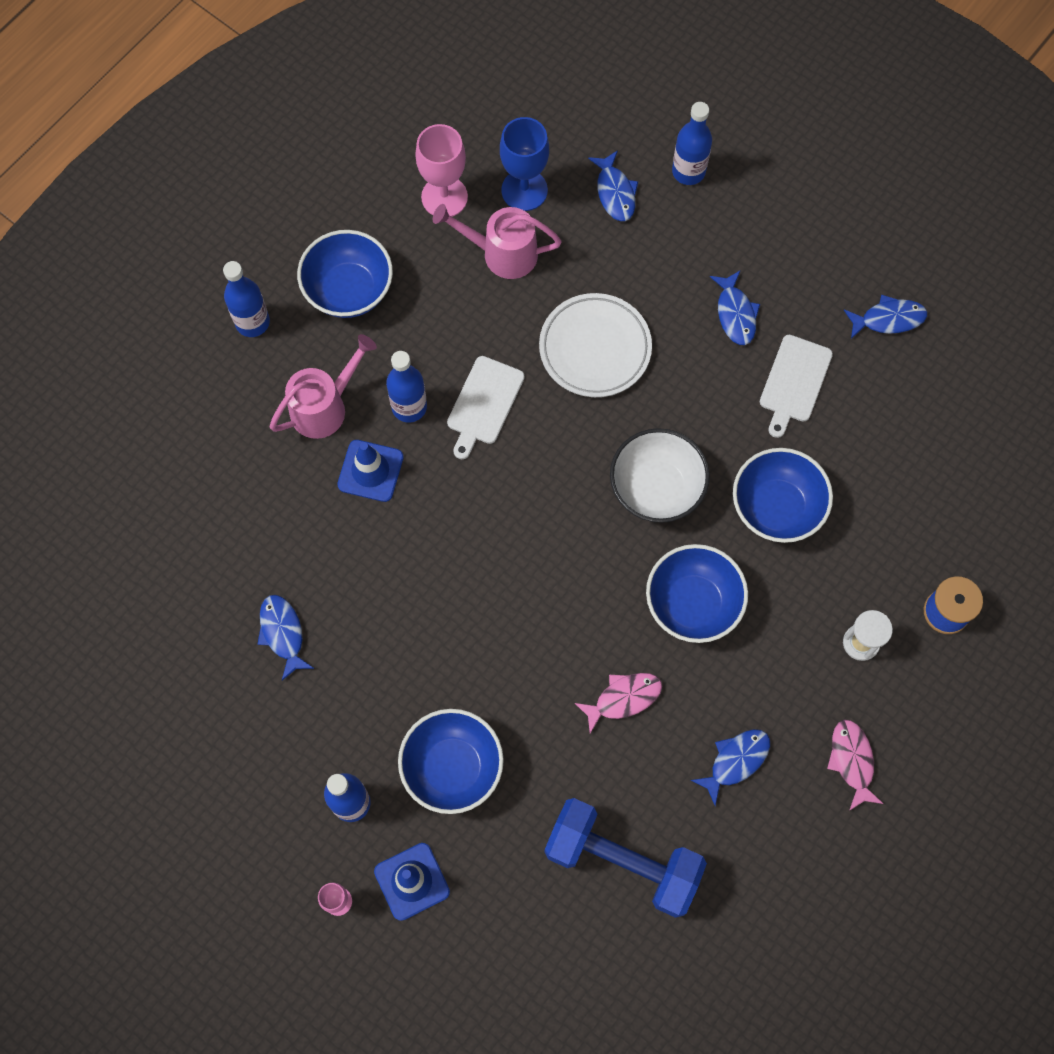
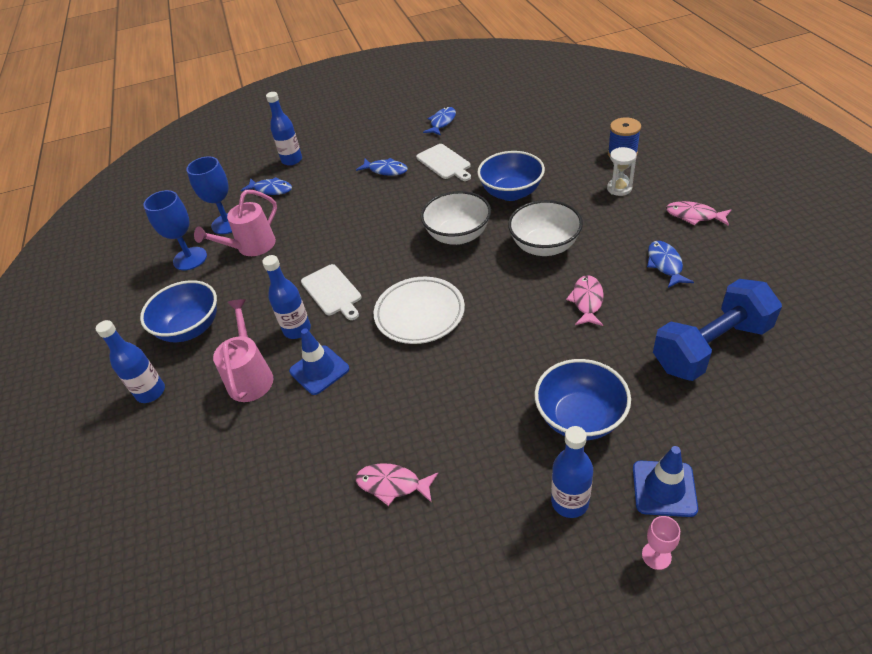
camera: 50 degrees left, 25 degrees down
(283, 633) = (392, 485): blue fish -> pink fish
(444, 197) = (190, 258): pink goblet -> blue goblet
(595, 348) = (349, 229): white plate -> white plate (419, 314)
(692, 604) = (544, 246): blue bowl -> white bowl

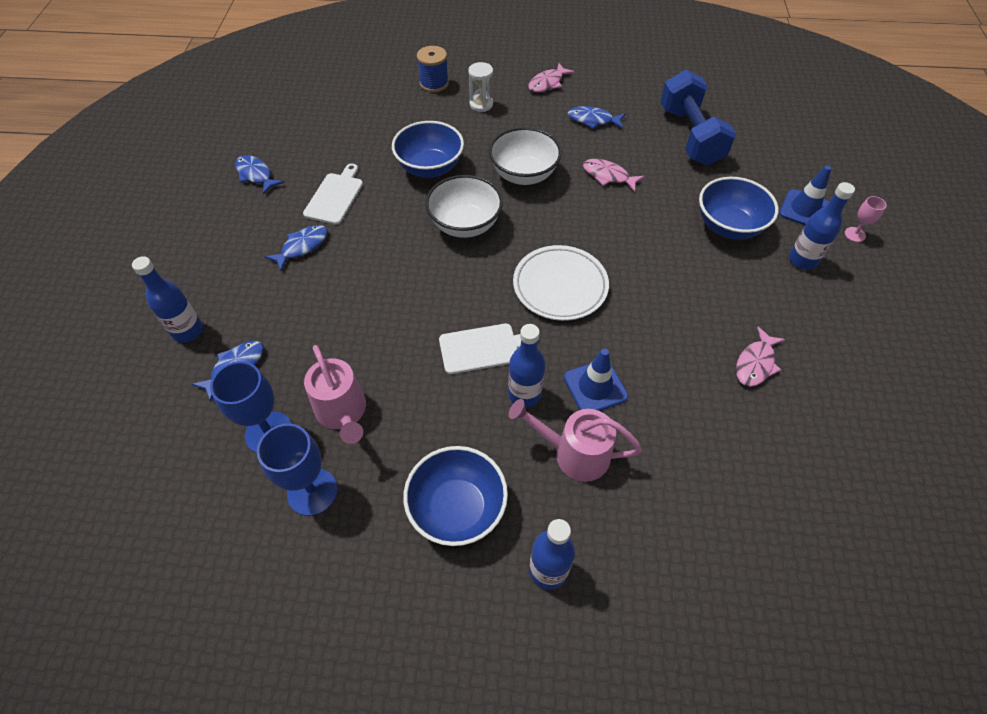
camera: 75 degrees left, 10 degrees up
(444, 163) = (335, 196): white cutting board -> white cutting board turned 60 degrees counterclockwise

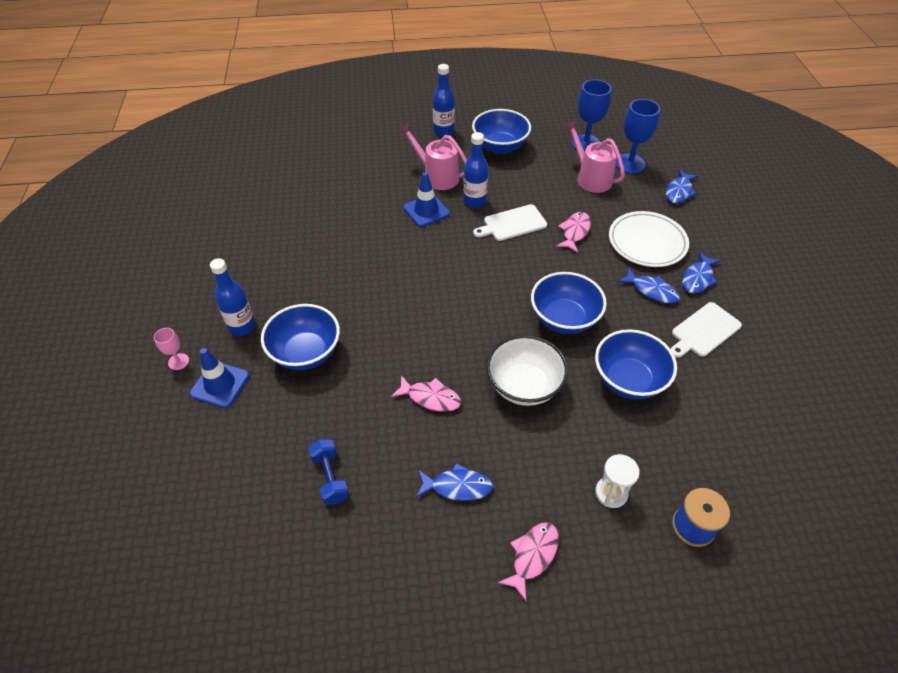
camera: 170 degrees right, 5 degrees down
(188, 331) = (732, 207): blue bottle -> none
(256, 175) = (801, 344): blue fish -> blue fish (651, 290)
(335, 196) = (704, 331): white cutting board -> white cutting board turned 45 degrees clockwise
(465, 224) = (564, 319): white bowl -> blue bowl
(560, 286) = (463, 274): white plate -> white plate (647, 242)
(573, 453) = (436, 176): pink watering can -> pink watering can turned 150 degrees counterclockwise
(690, 136) = (330, 477): blue dumbbell -> blue dumbbell, size x0.50
(755, 363) = (307, 239): pink fish -> pink fish (574, 232)

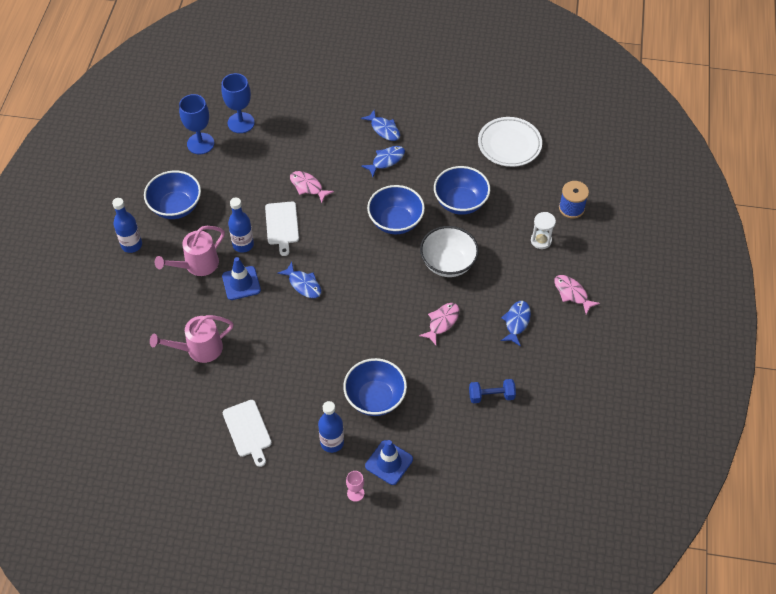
camera: 75 degrees left, 5 degrees up
(590, 178) = (247, 155): pink watering can -> pink watering can (199, 349)
(647, 242) = (337, 145): white plate -> white plate (509, 144)
(679, 191) = (288, 104): blue fish -> blue fish (303, 284)
(704, 331) = (432, 145): white cutting board -> white cutting board (247, 430)

